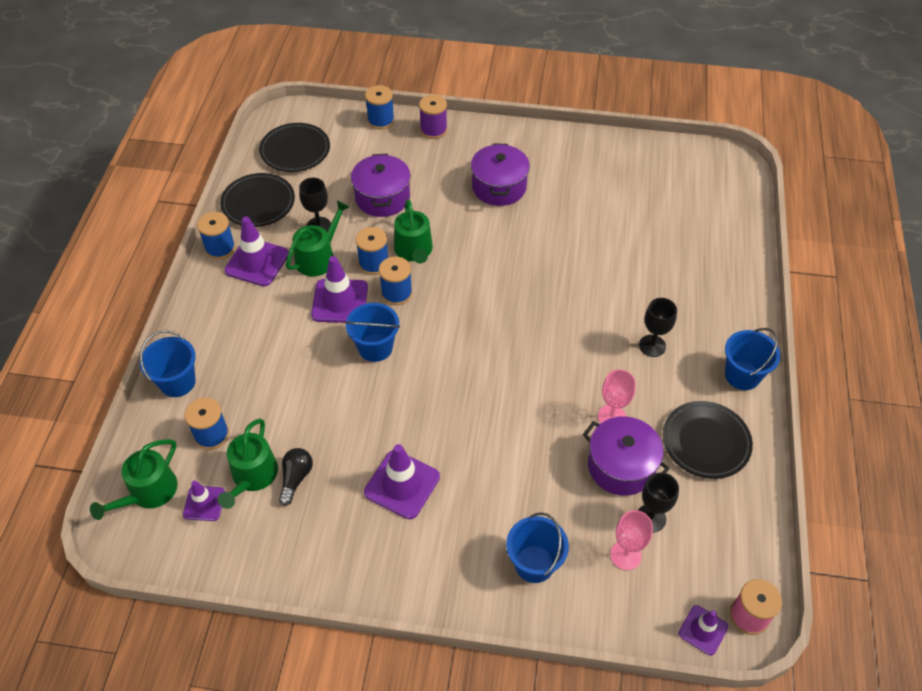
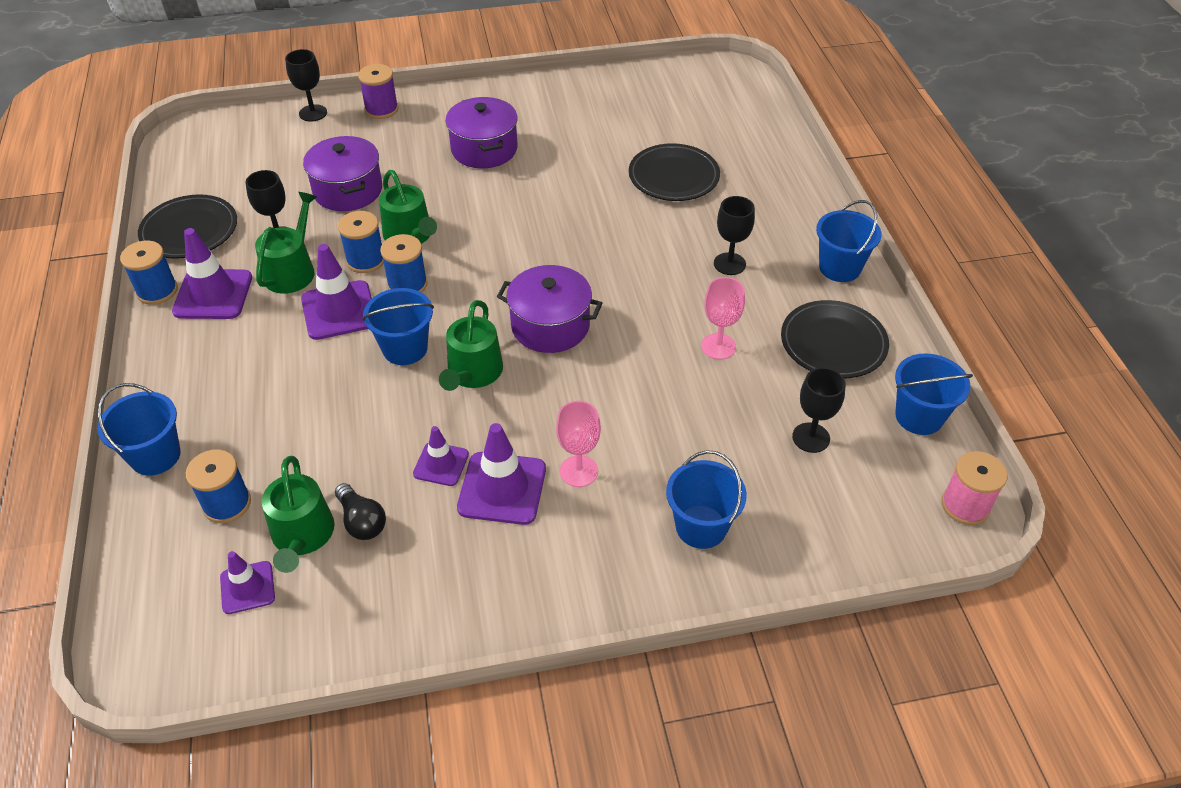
camera: 20 degrees left, 5 degrees down
(149, 492) = (163, 598): green watering can -> green watering can (473, 373)
(295, 150) = (216, 166): black plate -> black plate (673, 177)
(296, 478) = (362, 521): black light bulb -> black light bulb turned 150 degrees clockwise
(381, 120) = (313, 113): blue spool -> black goblet
(621, 466) = (752, 394): purple pot -> purple pot (550, 325)
(625, 555) = (801, 485): pink goblet -> pink goblet (579, 471)
(703, 630) = (924, 536): purple traffic cone -> purple traffic cone (441, 464)
(747, 528) = (919, 416): none -> blue bucket

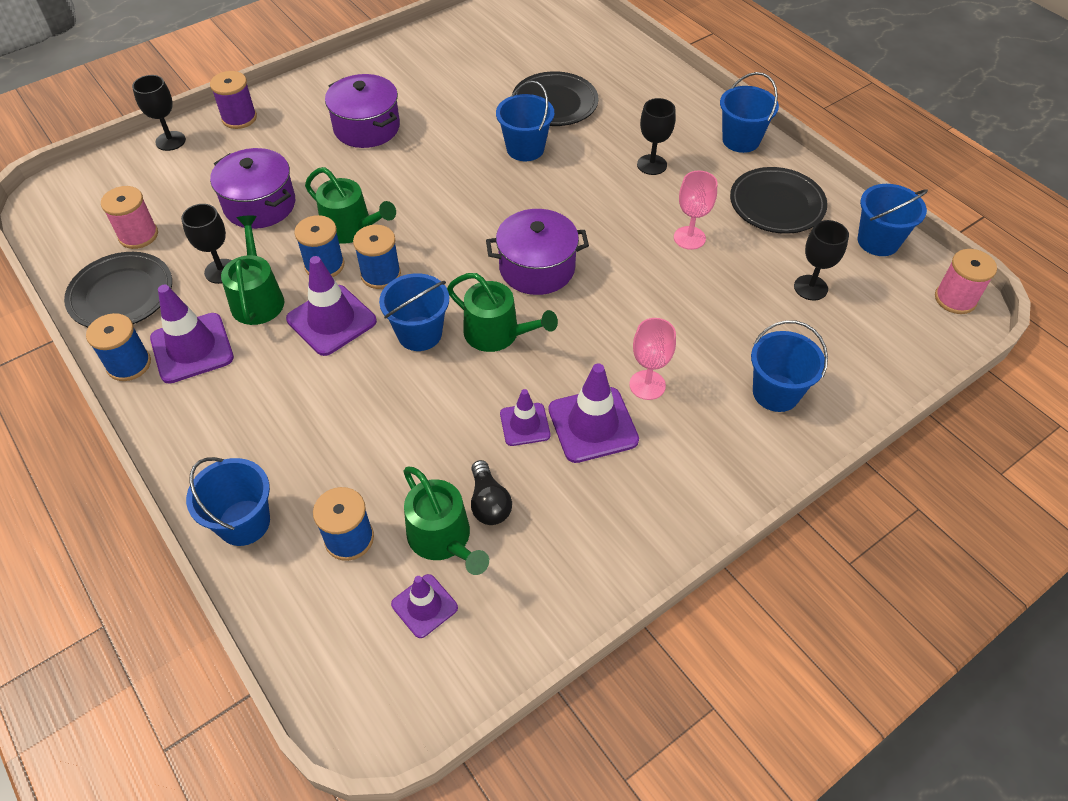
camera: 25 degrees left, 5 degrees up
(235, 185) = (138, 235): none -> pink spool
(362, 521) = (489, 503): black light bulb -> black light bulb turned 45 degrees clockwise
(473, 373) = (497, 334): green watering can -> green watering can turned 45 degrees counterclockwise
(616, 211) = (525, 149): none -> blue bucket

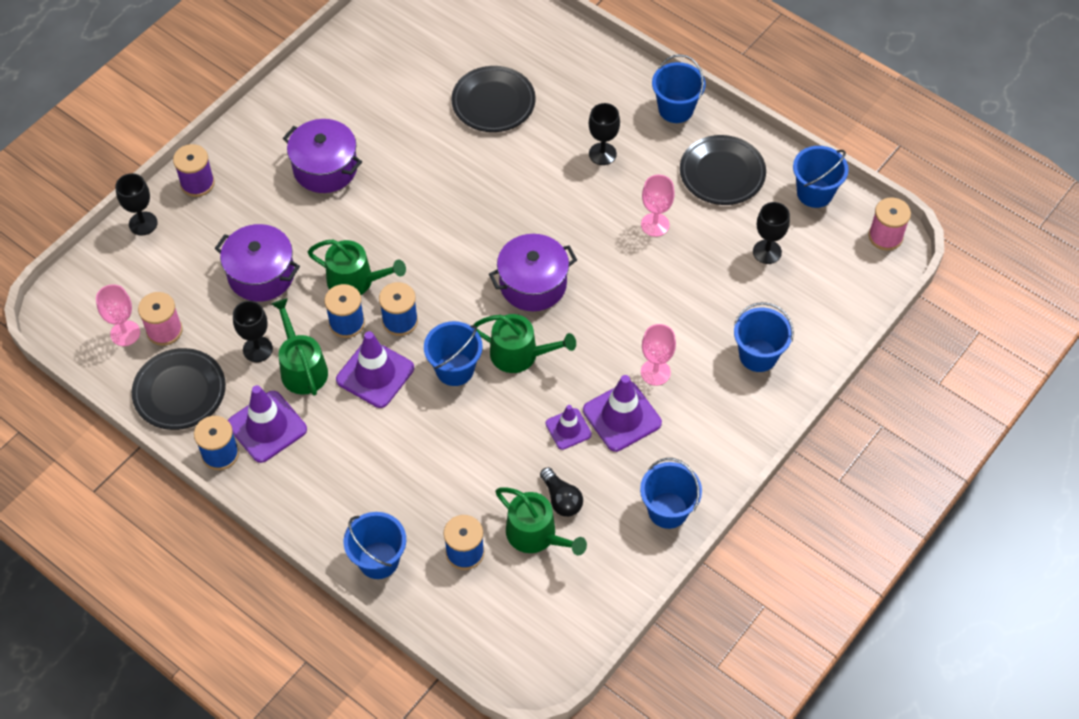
camera: 15 degrees left, 5 degrees up
(99, 230) = (125, 333): none -> pink goblet
(424, 606) = (540, 587): purple traffic cone -> none
(525, 149) = (482, 160): blue bucket -> blue bucket (668, 510)

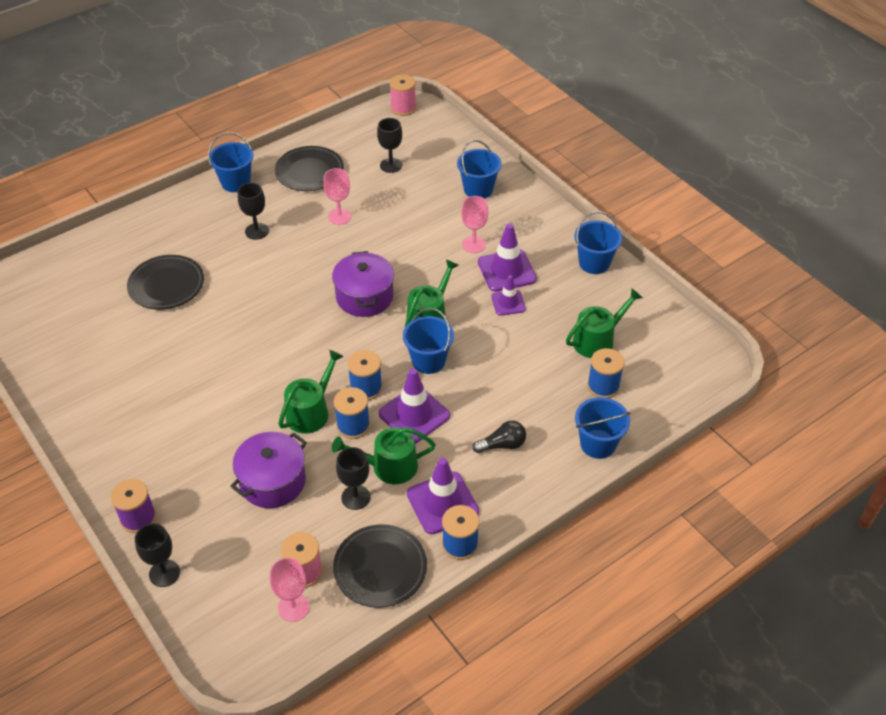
camera: 75 degrees left, 10 degrees down
(325, 168) = (174, 413): purple pot -> none
(561, 499) = (570, 319): black light bulb -> black light bulb (502, 445)
(814, 193) = (350, 131): blue bucket -> none

